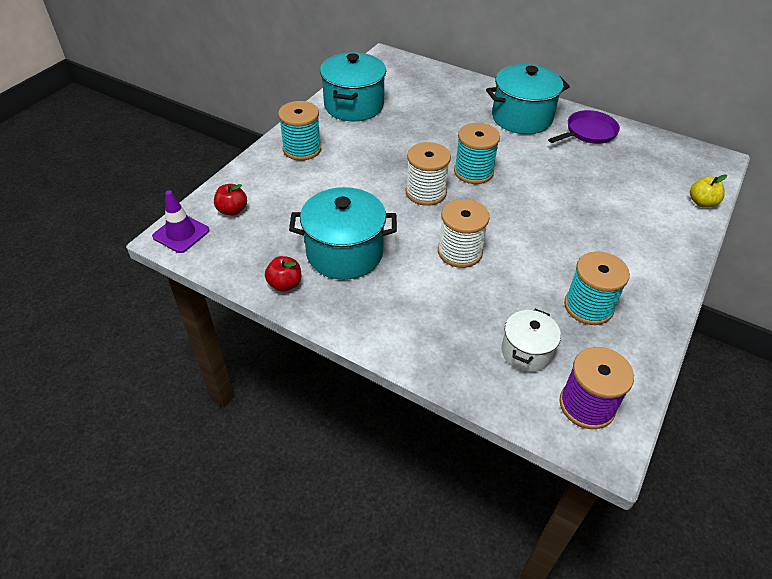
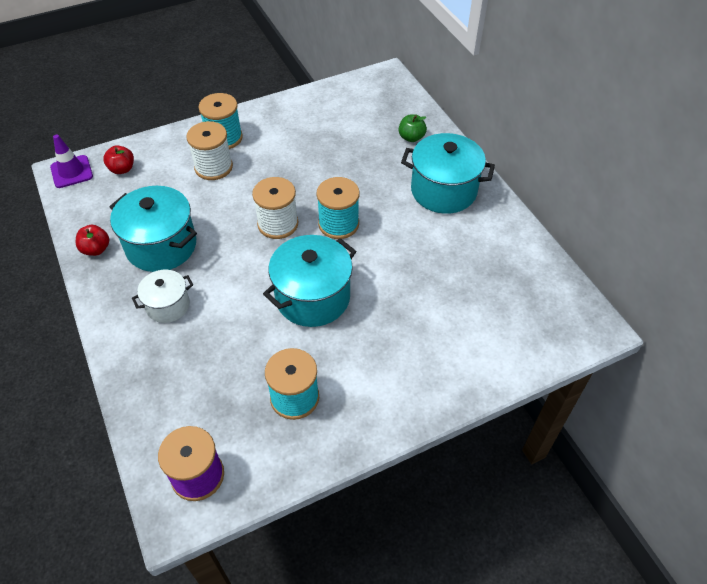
camera: 35 degrees right, 5 degrees up
(354, 105) = (307, 114): turquoise pot -> turquoise pot (312, 297)
(456, 92) = (411, 137): none -> green apple
(460, 252) = (246, 291): white spool -> white spool (213, 167)
(526, 352) = (202, 404): white pot -> white pot (168, 305)
(588, 132) = (492, 235): purple pan -> none
(702, 203) = (521, 362): yellow apple -> none

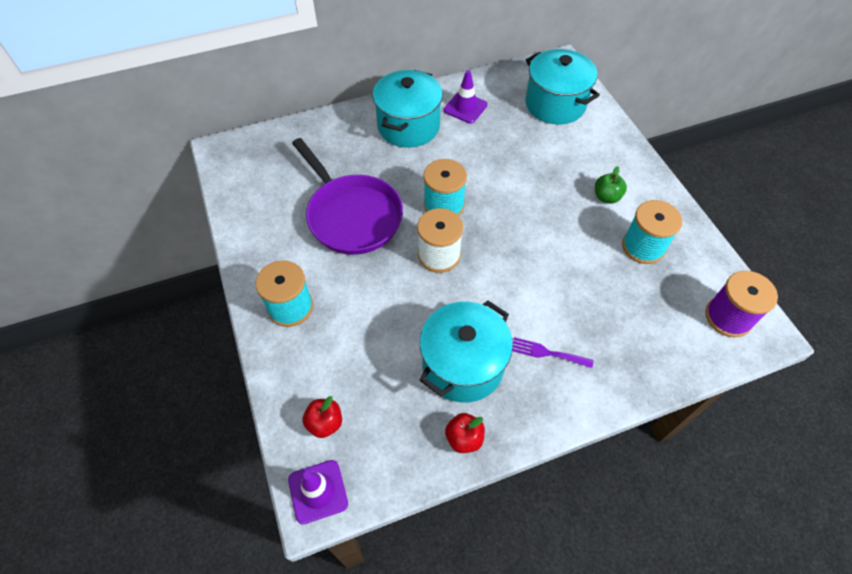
camera: 85 degrees left, 5 degrees up
(168, 305) = (547, 353): white pot -> purple fork
(213, 167) = (341, 317): white spool -> none
(312, 297) = (535, 230): turquoise pot -> turquoise pot (555, 104)
(321, 162) = (351, 215): none -> purple pan
(411, 137) = (329, 140): green apple -> green apple (606, 197)
(484, 235) = (465, 107): none -> purple traffic cone

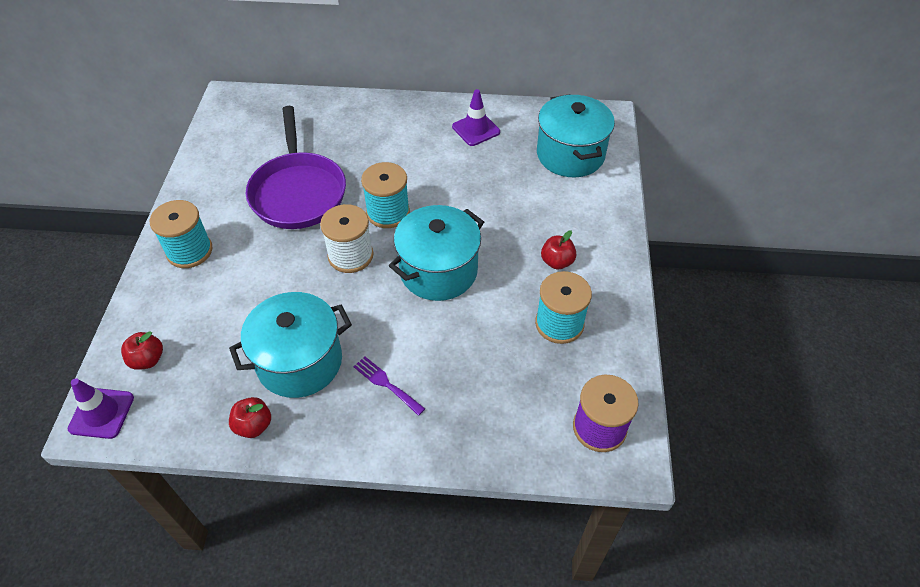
camera: 25 degrees right, 5 degrees down
(408, 126) = (408, 129): turquoise pot -> turquoise pot (438, 271)
(606, 197) = (557, 262): green apple -> red apple

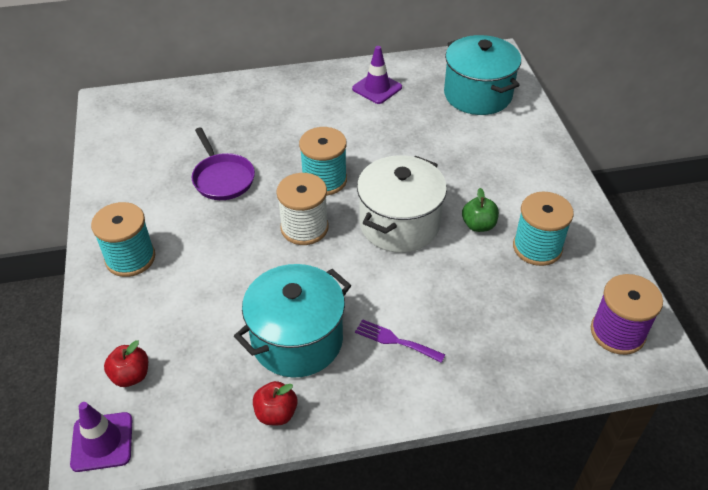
camera: 15 degrees left, 5 degrees down
(298, 191) = (222, 178): purple pan -> purple pan, size x0.60
(438, 271) = (399, 224): turquoise pot -> white pot
(512, 288) = (478, 225): none -> green apple
(557, 262) = (509, 192): red apple -> none

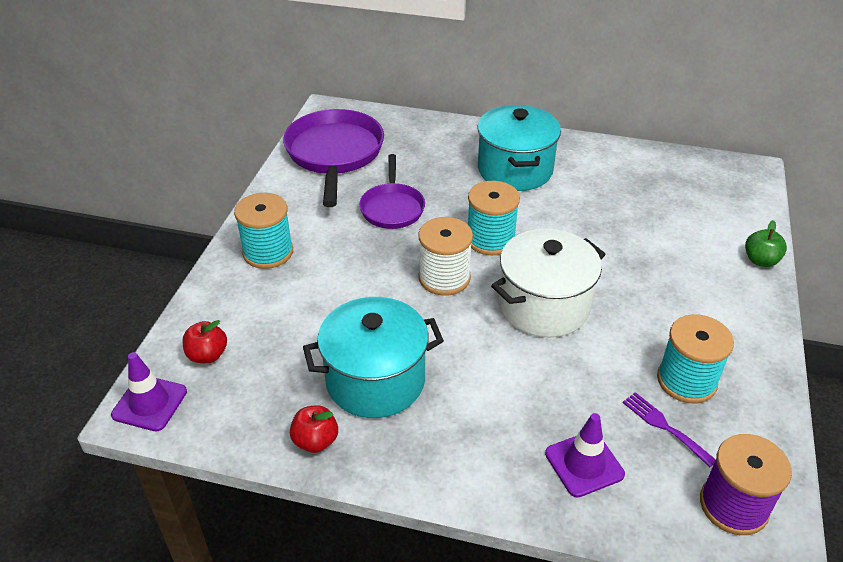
camera: 25 degrees right, 5 degrees down
(138, 143) = (334, 154): none -> purple pan
(377, 88) = (596, 168): purple traffic cone -> purple traffic cone (584, 464)
(395, 340) = (473, 418): purple fork -> purple fork (664, 426)
(477, 95) = (706, 204): turquoise pot -> turquoise pot (515, 170)
(478, 225) = (631, 335): green apple -> green apple (760, 260)

